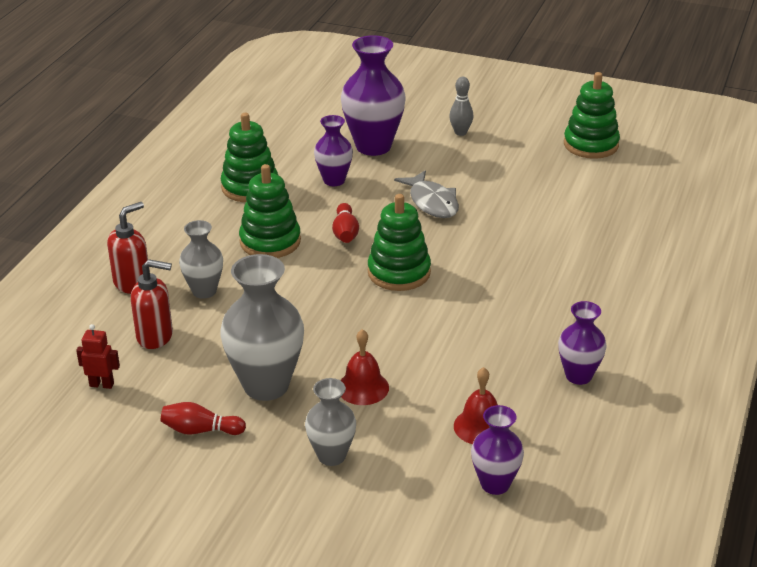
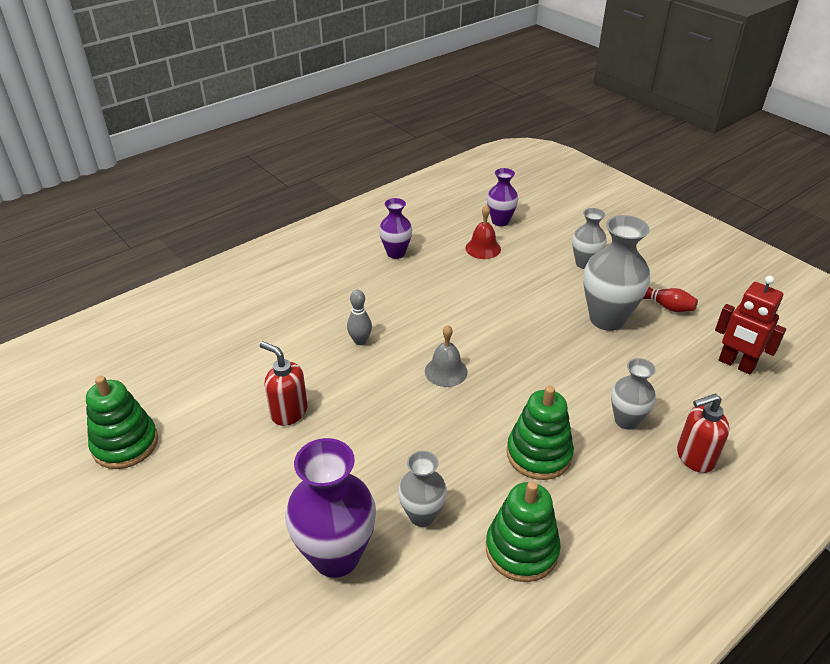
camera: 150 degrees left, 5 degrees up
(102, 384) = (736, 364): red robot -> red robot, size x1.75
(155, 336) = (683, 390): red soap dispenser -> red soap dispenser (288, 412)
(334, 180) = (422, 515): purple vase -> grey vase
(345, 233) = (460, 434): red bowling pin -> none
(363, 387) = (539, 294): red bell -> none
(399, 272) = (446, 371): green stacking toy -> grey bell
(432, 202) = (351, 436): grey fish -> none
(460, 132) = (221, 531): grey bowling pin -> grey bowling pin (360, 341)

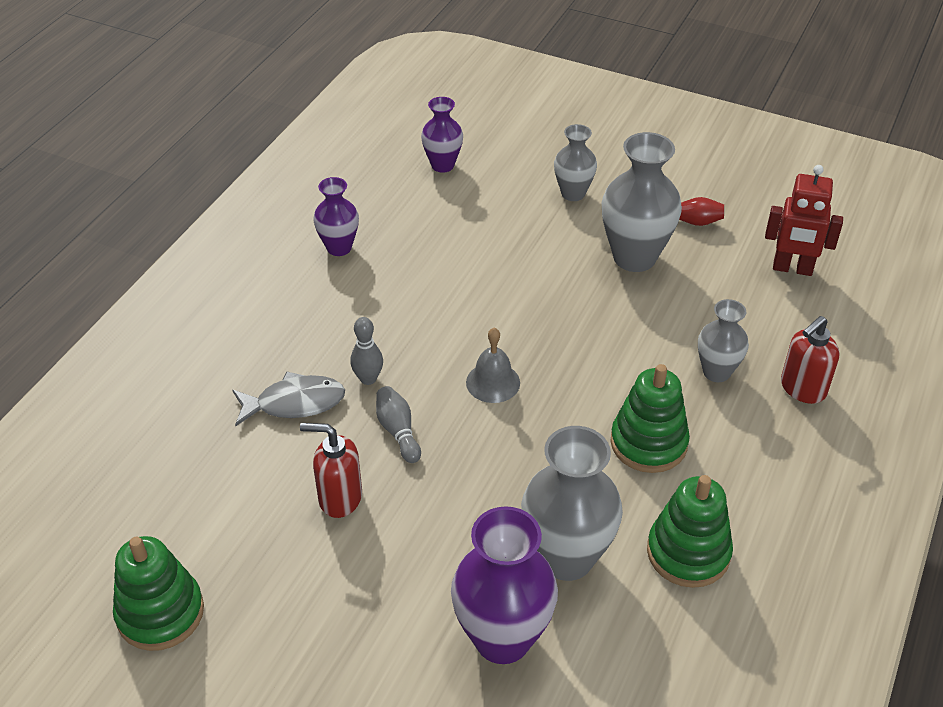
camera: 25 degrees left, 5 degrees up
(301, 340) = (294, 403): none -> grey fish
(357, 382) = (398, 431): none -> grey bowling pin
(422, 515) = (566, 558): grey vase -> grey vase, size x1.71
(483, 248) = (443, 209): red bell -> none

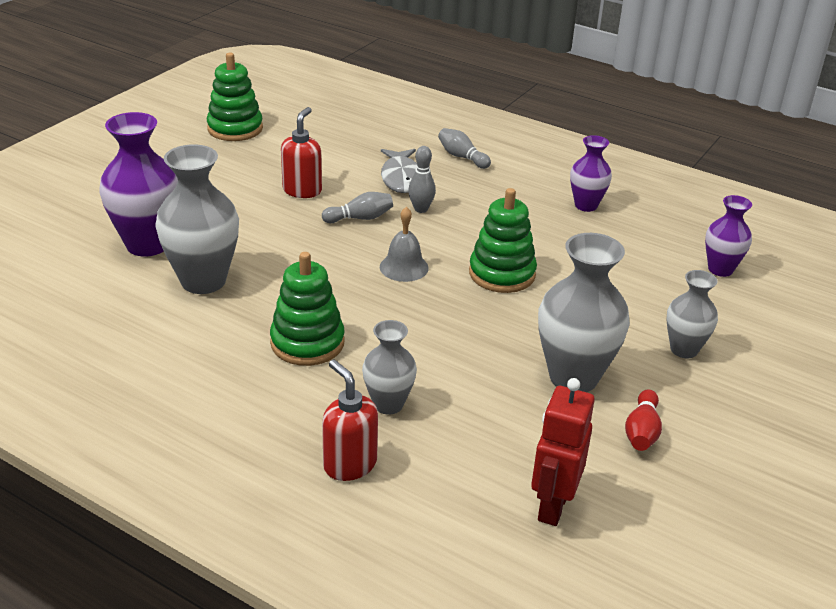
camera: 95 degrees right, 10 degrees down
(235, 351) = (462, 157): none -> grey bowling pin
(688, 553) = (178, 344): green stacking toy -> green stacking toy (502, 274)

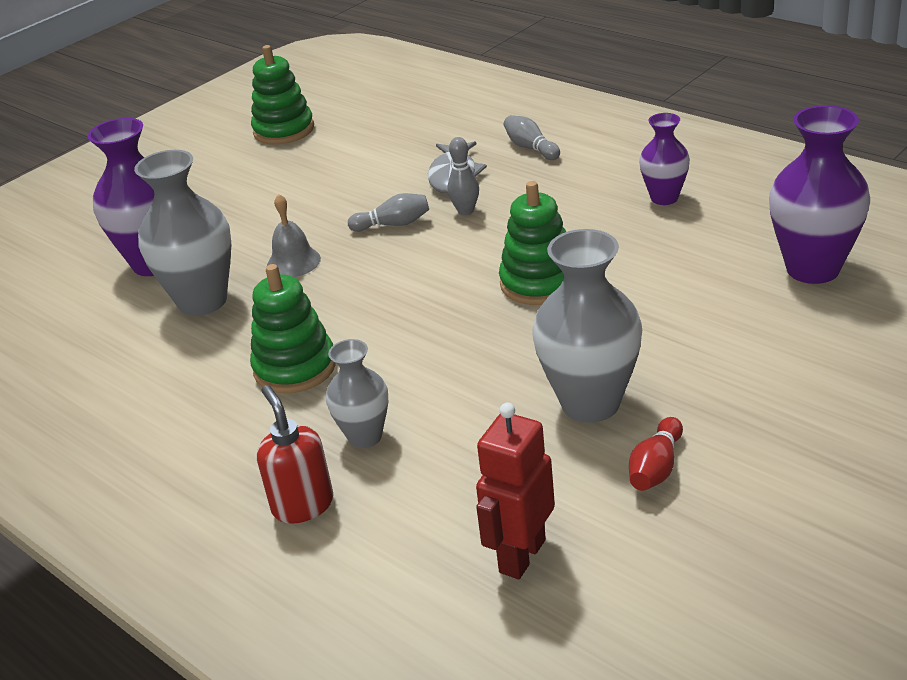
camera: 15 degrees right, 0 degrees up
(302, 190) = (338, 196): red soap dispenser -> none
(404, 267) = (427, 279): grey bell -> grey bell (293, 262)
(684, 349) = (737, 368): grey vase -> none
(720, 269) = (813, 269): purple vase -> purple vase, size x1.71

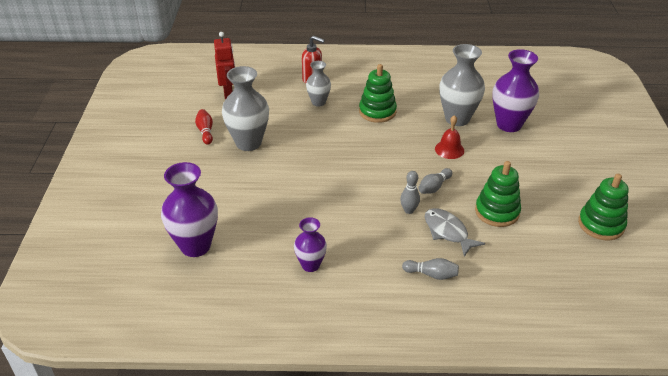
camera: 135 degrees right, 5 degrees up
(293, 262) = (449, 149): grey bell -> red bell
(539, 283) = (323, 184): green stacking toy -> green stacking toy (497, 212)

